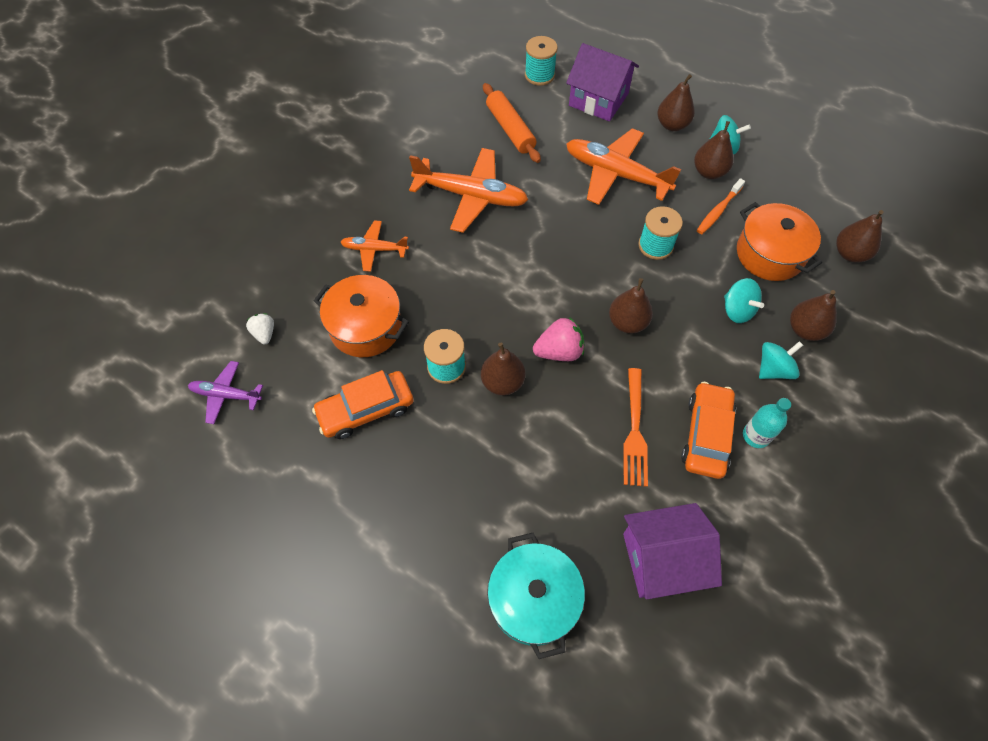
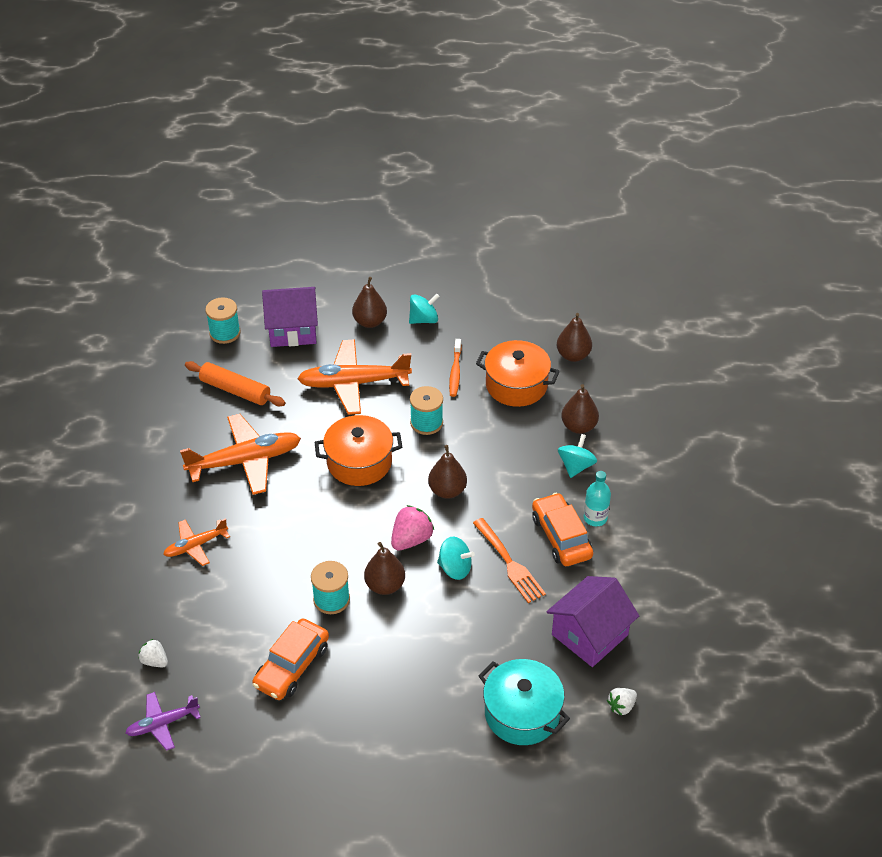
camera: 35 degrees left, 15 degrees down
(365, 327) = (239, 608): orange pot -> orange pot (359, 462)
(639, 663) = (621, 706): none -> white strawberry
(709, 172) = (426, 345): brown pear -> none
(737, 310) = (521, 438): turquoise spinning top -> turquoise spinning top (455, 568)

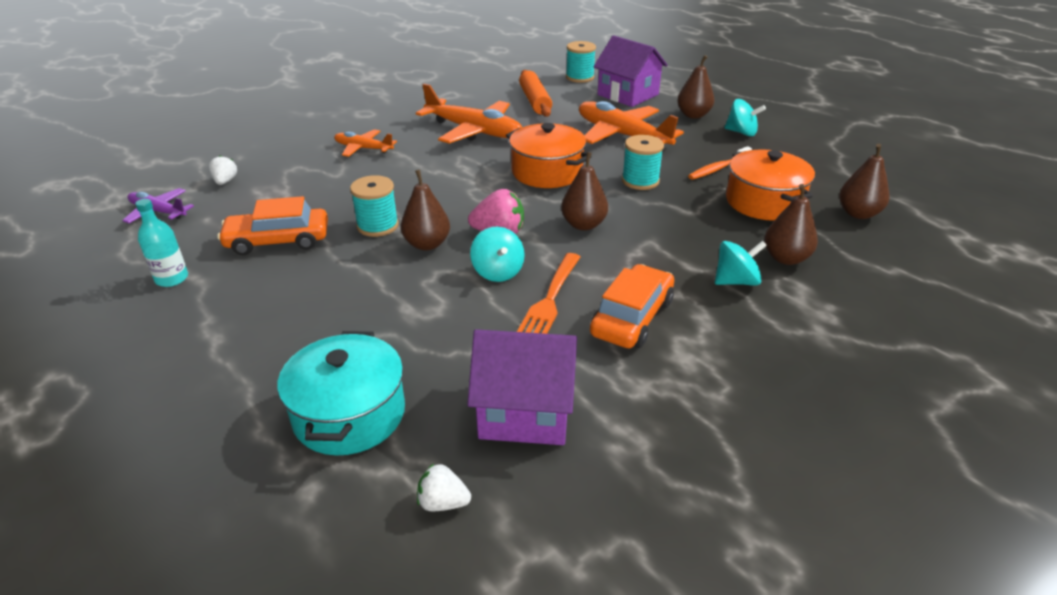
camera: 50 degrees right, 10 degrees down
(595, 518) = (693, 328): turquoise bottle -> turquoise bottle (172, 279)

